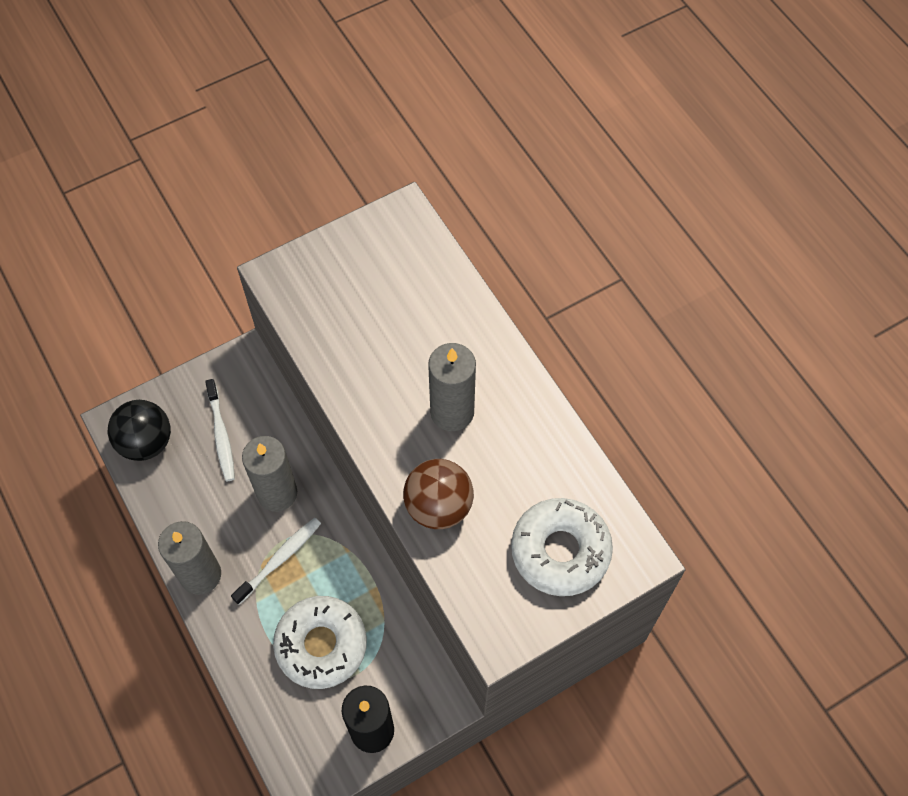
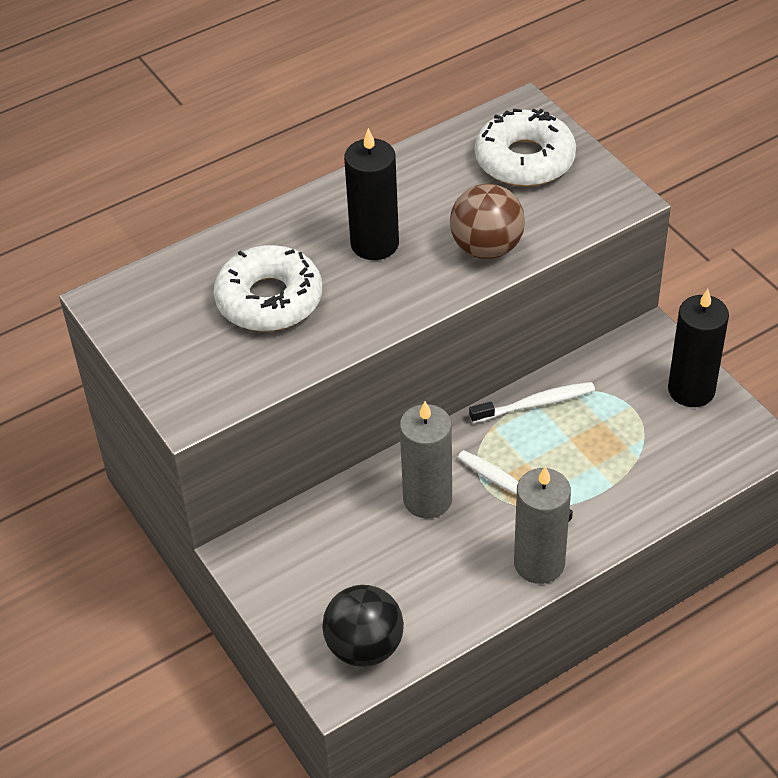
camera: 90 degrees left, 15 degrees down
(221, 435) = (351, 565): white toothbrush -> white toothbrush (535, 404)
(321, 645) = (606, 440): white donut -> white donut (269, 300)
(452, 412) = (374, 244): grey candle -> black candle

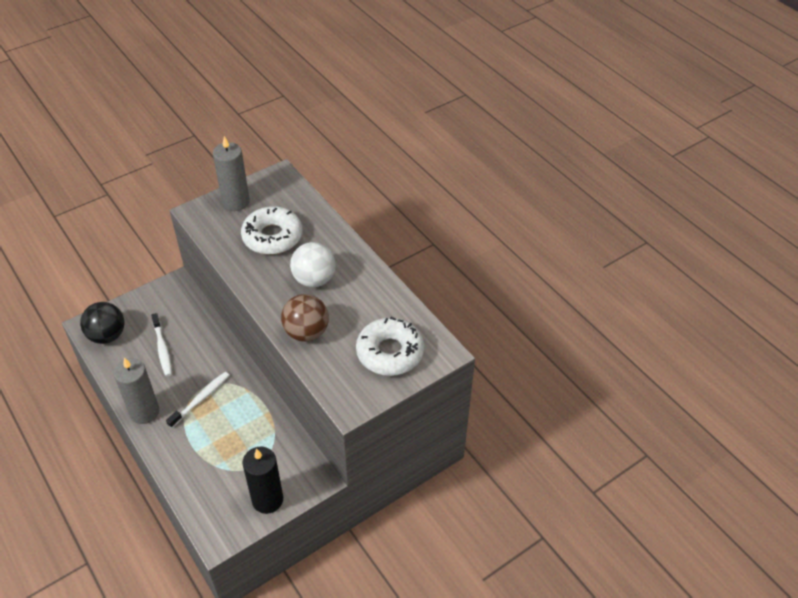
camera: 85 degrees right, 0 degrees up
(374, 244) = (314, 279): black candle -> white ball
(427, 499) = (199, 360): grey candle -> grey candle (236, 202)
(535, 404) = (264, 412): white toothbrush -> white toothbrush (162, 348)

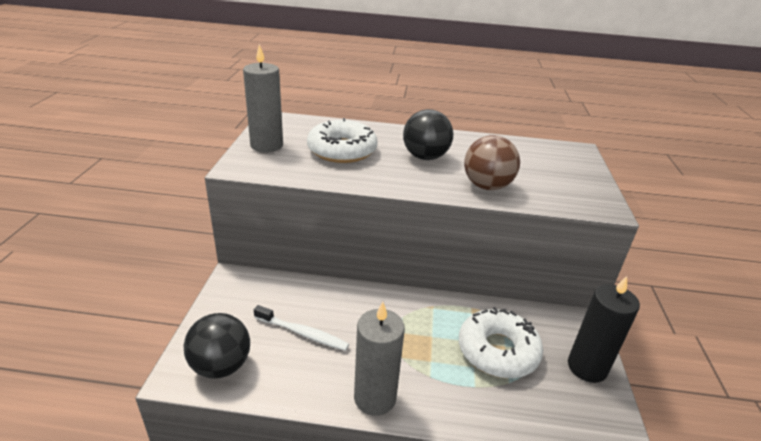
camera: 50 degrees left, 15 degrees down
(200, 399) = (406, 343): white toothbrush -> none
(314, 279) = (425, 157): white ball -> black ball
(390, 352) = (555, 166): white donut -> white donut (497, 351)

